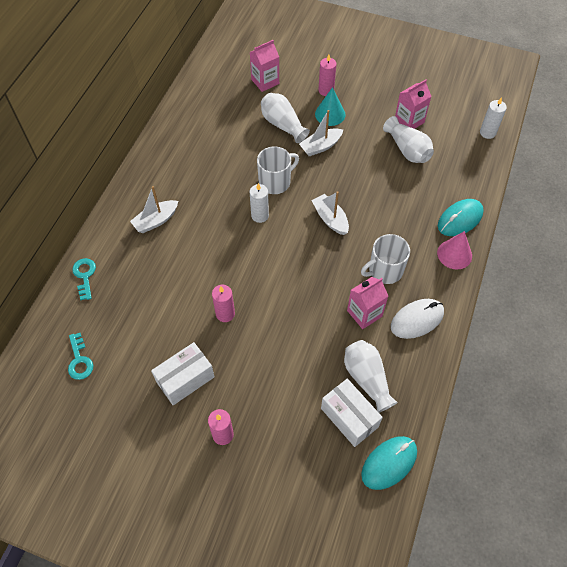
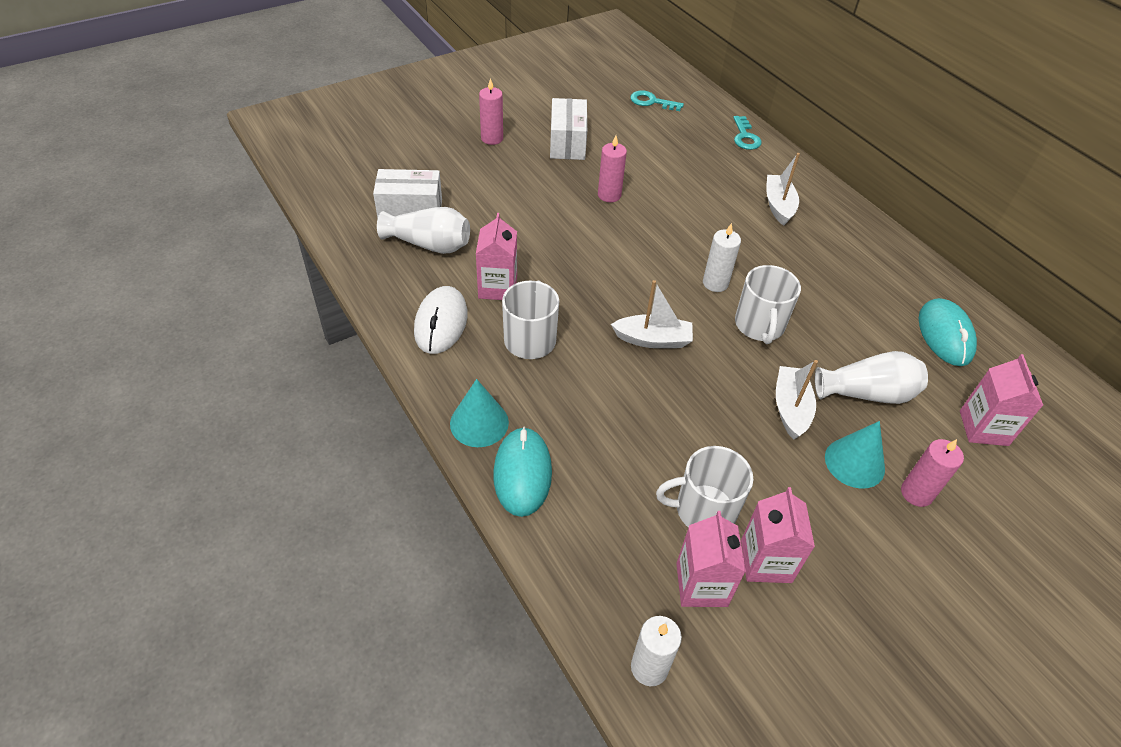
camera: 125 degrees right, 10 degrees down
(85, 276) = (745, 137): turquoise key -> turquoise key turned 60 degrees clockwise
(389, 463) = (341, 209): turquoise mouse -> turquoise mouse (945, 335)
(407, 150) = (703, 510): white vase -> white mug
(440, 134) = (701, 584): none -> pink carton
(454, 254) = (479, 423): pink cone -> turquoise cone

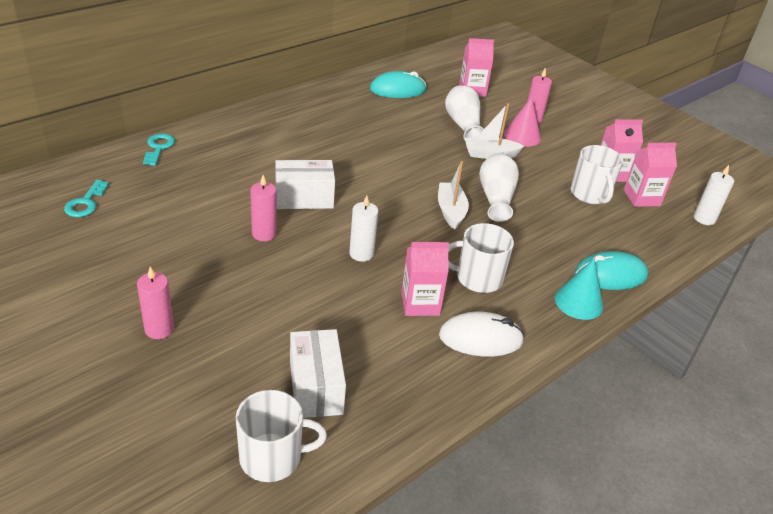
camera: 100 degrees left, 10 degrees down
(429, 244) = (370, 362): white vase -> white vase (496, 198)
(567, 143) = (169, 265): white box -> white box (304, 198)
(715, 283) = (375, 177): white candle -> white candle (361, 254)
(745, 137) = (158, 148): turquoise key -> turquoise key turned 75 degrees counterclockwise
(759, 325) = (416, 160): white mug -> white mug (272, 457)
(778, 205) = (266, 139): white boat -> none
(854, 462) = (522, 136): turquoise cone -> pink cone

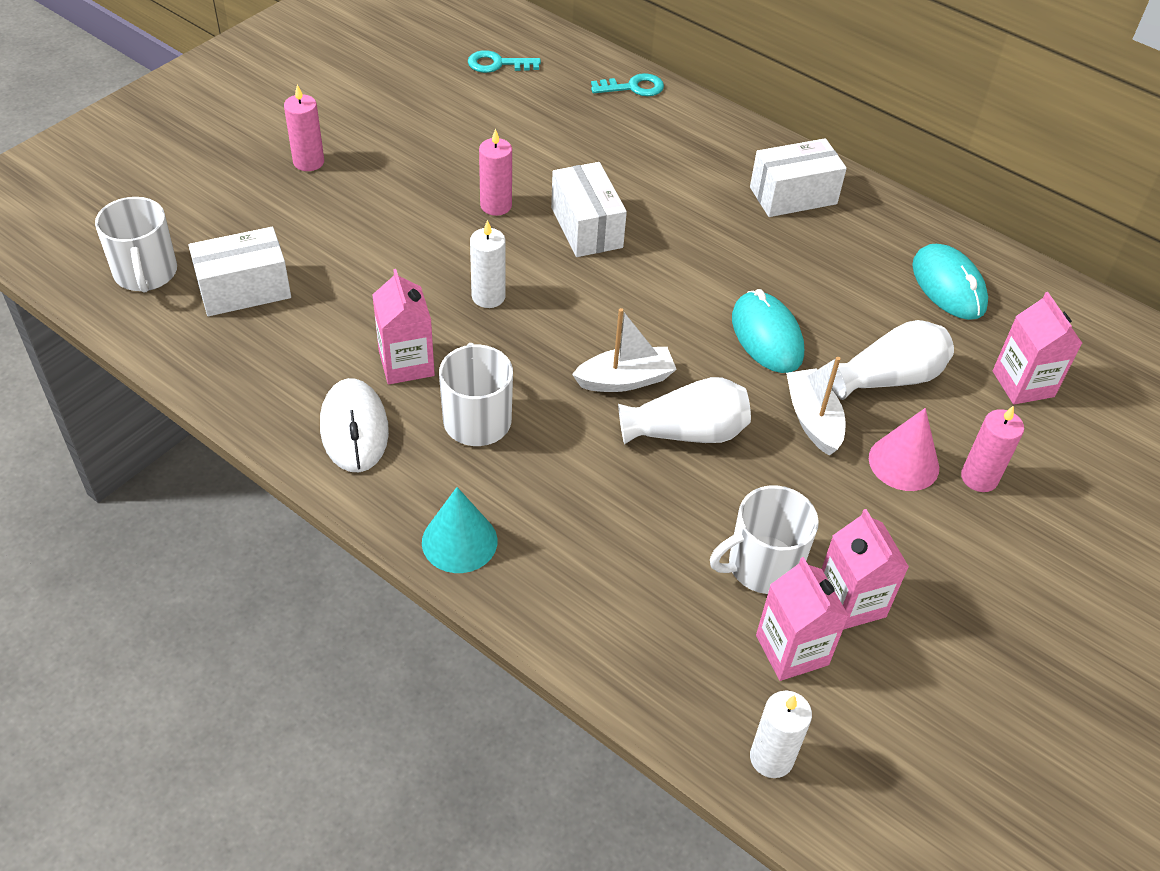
camera: 80 degrees right, 10 degrees up
(304, 116) = (793, 195): none -> white box
(610, 275) = (538, 586): turquoise mouse -> turquoise mouse (767, 336)

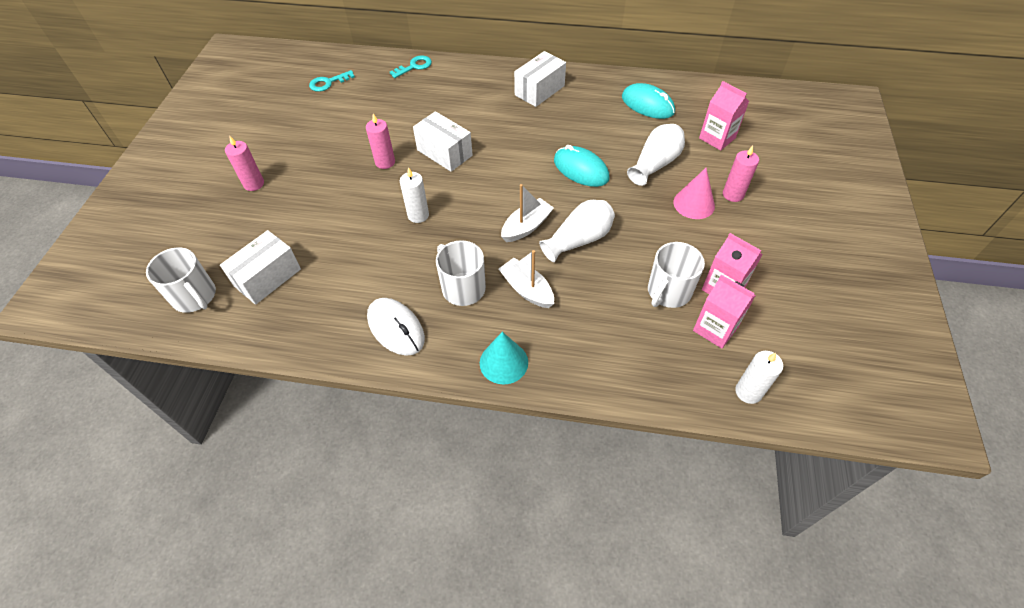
camera: 25 degrees left, 5 degrees up
(406, 363) = (399, 275): pink carton -> none
(813, 419) = (635, 202): white boat -> white boat (527, 289)

